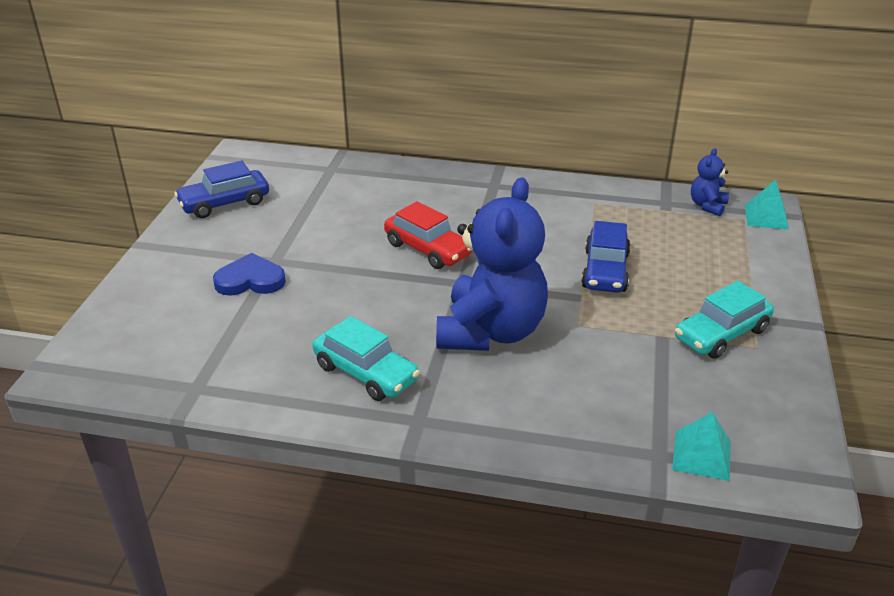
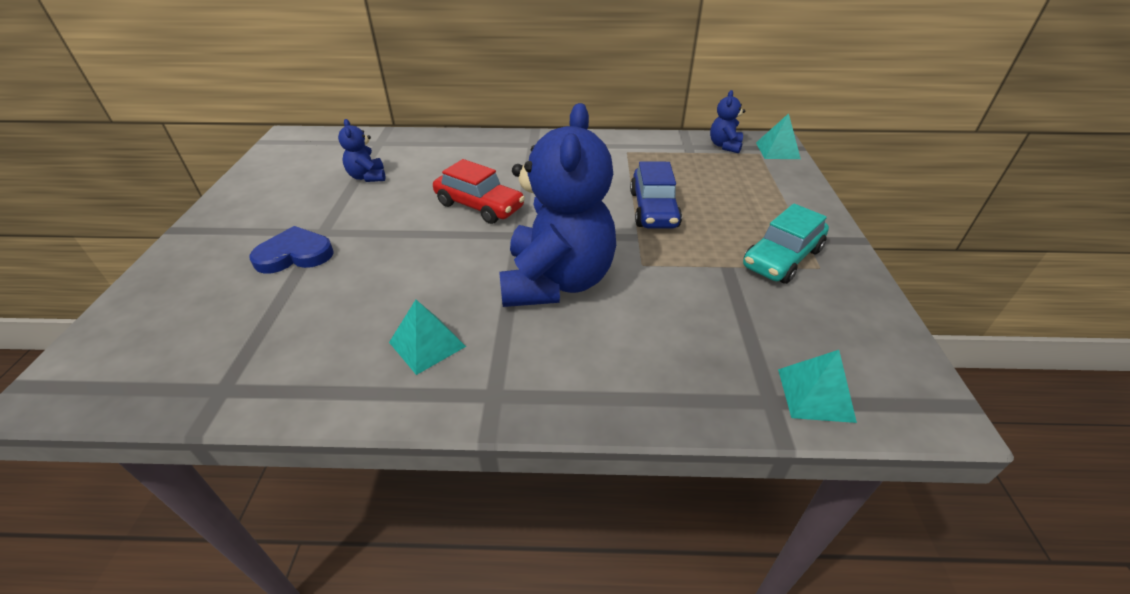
camera: 10 degrees left, 5 degrees up
(224, 203) = (271, 181): blue car -> none
(319, 207) = (367, 177): none -> blue teddy bear
(366, 373) = (427, 344): turquoise car -> turquoise pyramid

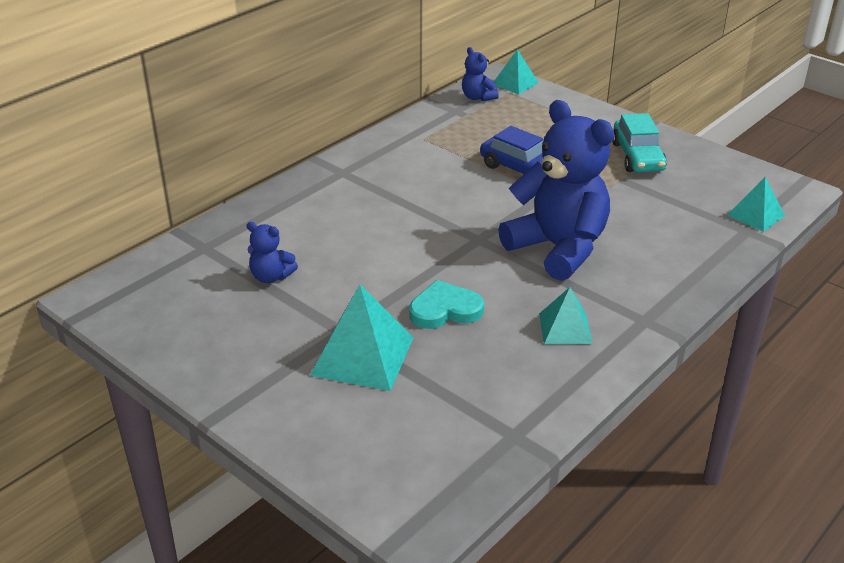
camera: 50 degrees left, 5 degrees down
(295, 254) = (362, 356): blue heart -> turquoise pyramid
(394, 264) = (445, 310): none -> turquoise heart
(479, 206) = (410, 239): red car -> none

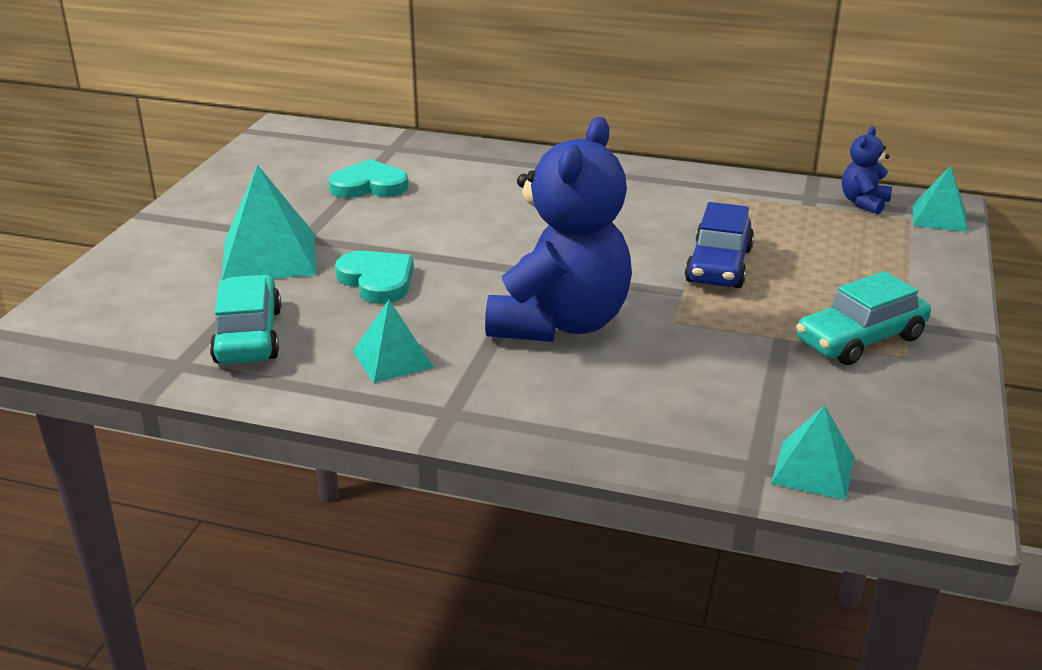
camera: 65 degrees right, 5 degrees down
(271, 277) = (369, 185): blue teddy bear -> turquoise heart
(491, 391) = (248, 336): none -> turquoise car

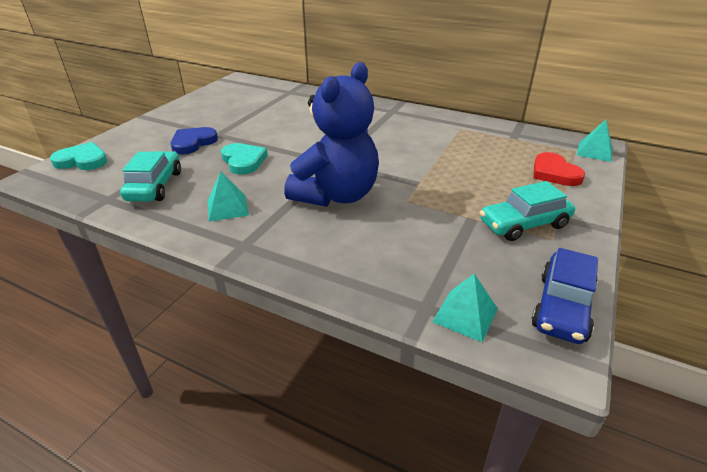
camera: 10 degrees right, 5 degrees up
(269, 256) = (193, 143): turquoise pyramid -> blue heart
(369, 185) = (267, 110): turquoise heart -> turquoise heart (82, 160)
(719, 265) = (447, 169): blue car -> blue car (562, 307)
(863, 203) = (548, 139): blue teddy bear -> none
(886, 257) = (554, 173): none -> red heart

